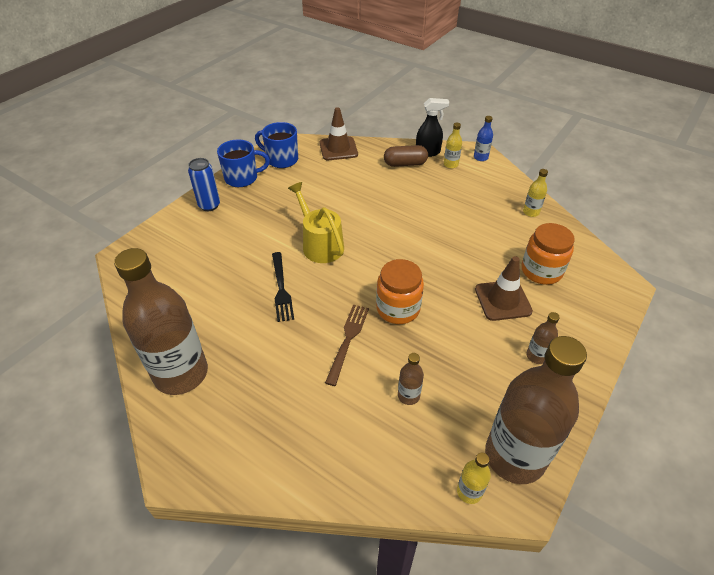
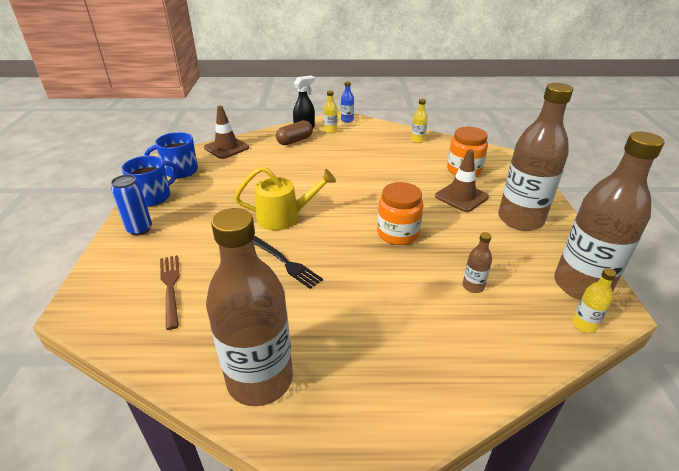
camera: 35 degrees left, 10 degrees down
(320, 244) = (284, 217): yellow watering can -> yellow watering can turned 150 degrees clockwise
(348, 339) = (384, 272): brown fork -> brown fork (170, 286)
(536, 356) = (520, 219): brown bottle -> brown bottle, size x2.47

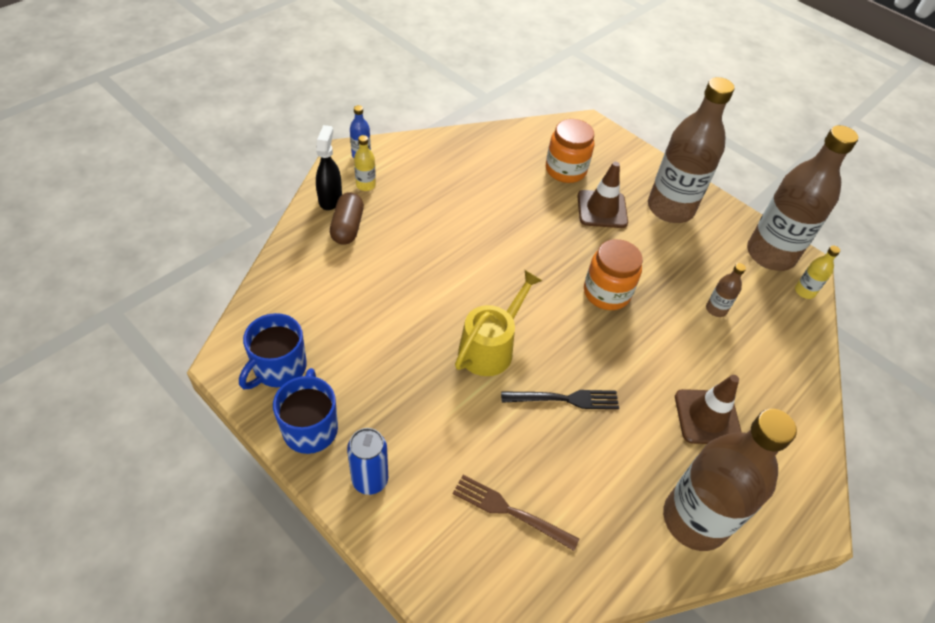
camera: 50 degrees left, 15 degrees up
(226, 148) = (280, 292): brown traffic cone -> brown traffic cone (707, 417)
(417, 140) = (476, 148): yellow bottle -> none

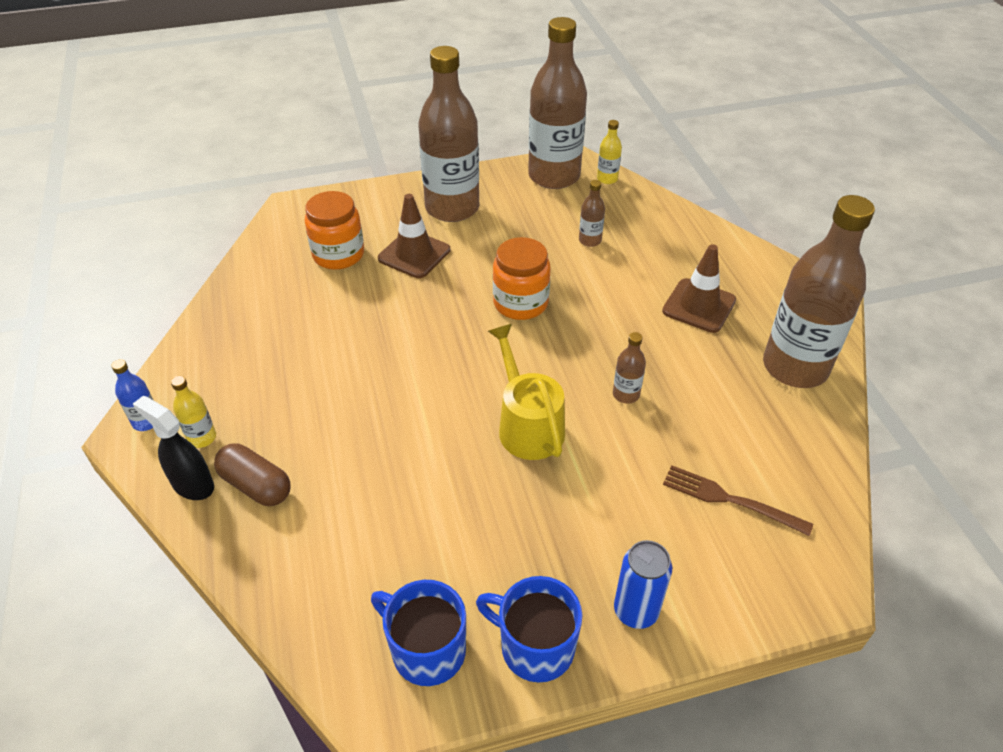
camera: 55 degrees left, 5 degrees down
(279, 368) = (426, 650): blue mug -> blue mug turned 150 degrees clockwise
(509, 511) = (728, 499): brown fork -> brown fork turned 60 degrees clockwise
(566, 399) = (626, 394): black fork -> brown bottle

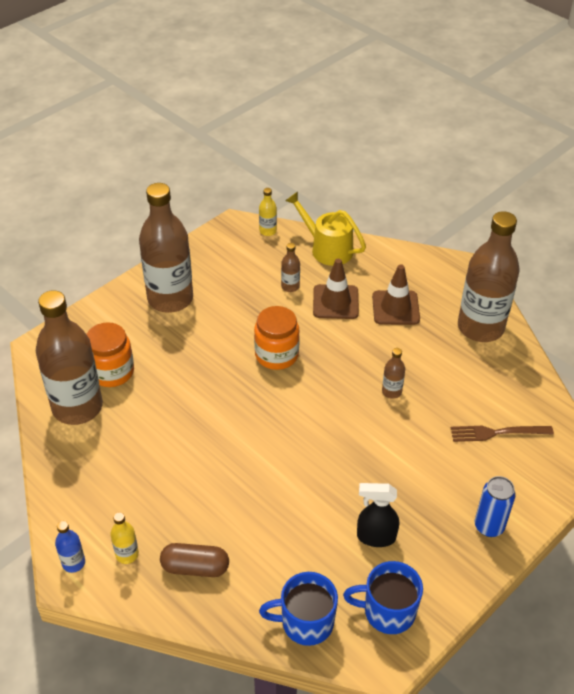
camera: 30 degrees left, 0 degrees up
(192, 484) = (149, 589): black spray bottle -> black spray bottle (375, 537)
(414, 254) = (171, 348): brown traffic cone -> brown traffic cone (335, 302)
(527, 425) = (344, 441): yellow watering can -> yellow watering can (327, 248)
(535, 646) = (448, 576): blue mug -> blue mug (305, 622)
(554, 176) = (227, 243): brown bottle -> brown bottle (77, 407)

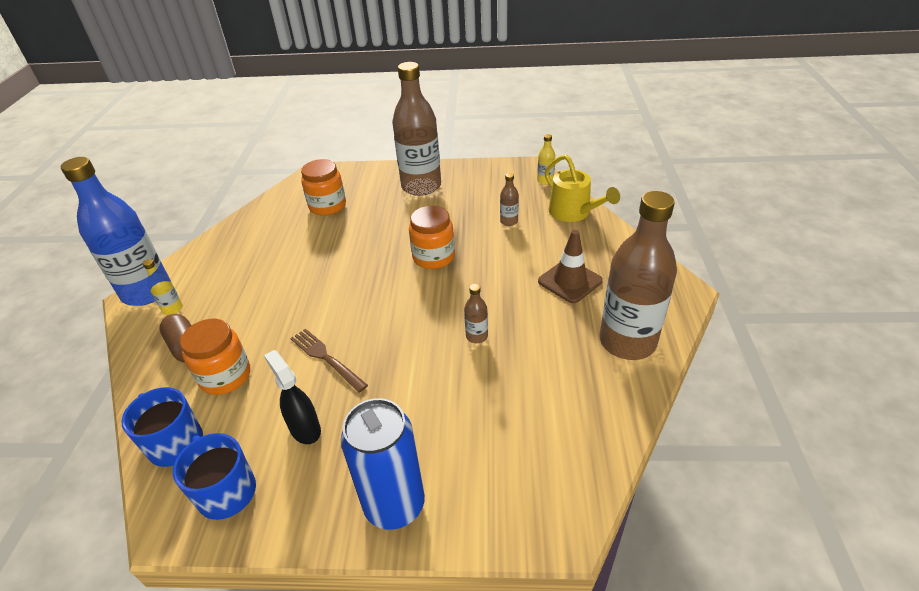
camera: 50 degrees right, 5 degrees down
(73, 563) = (147, 292): blue bottle -> blue bottle, size x2.47
(77, 407) = (282, 213): brown bottle -> none
(264, 557) = (225, 376): none -> orange jar
(327, 248) = (573, 213): yellow watering can -> yellow watering can turned 150 degrees clockwise
(335, 302) = (527, 249): brown traffic cone -> none
(489, 526) = (394, 505): blue can -> blue can, size x1.61
(496, 433) = (517, 434): brown fork -> brown fork (325, 357)

